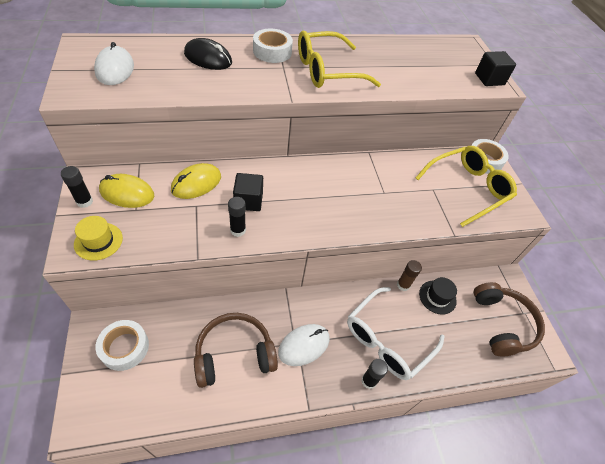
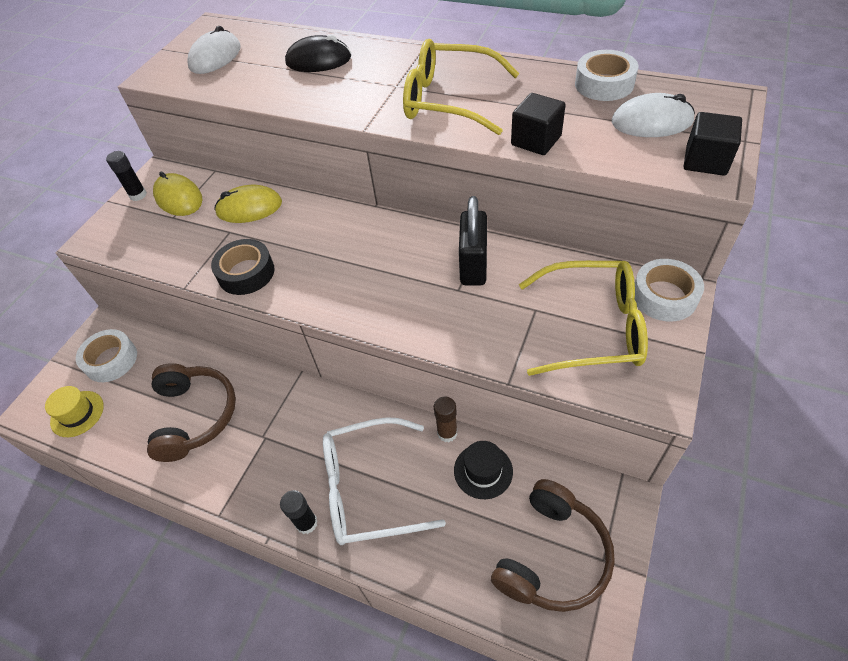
camera: 45 degrees right, 0 degrees up
(98, 241) = (118, 237): yellow hat -> yellow hat (77, 414)
(208, 58) = (318, 60): black mouse -> black mouse turned 60 degrees counterclockwise
(234, 354) = (195, 416): brown headphones -> brown headphones turned 60 degrees clockwise
(238, 230) = (246, 273): black glue stick -> black tape
(248, 201) = (285, 244): black cube -> black cube (536, 140)
(272, 51) = (401, 64): white tape -> white tape (604, 84)
(304, 345) = (269, 444): white mouse -> white mouse (651, 122)
(380, 175) = (473, 266): none -> black padlock

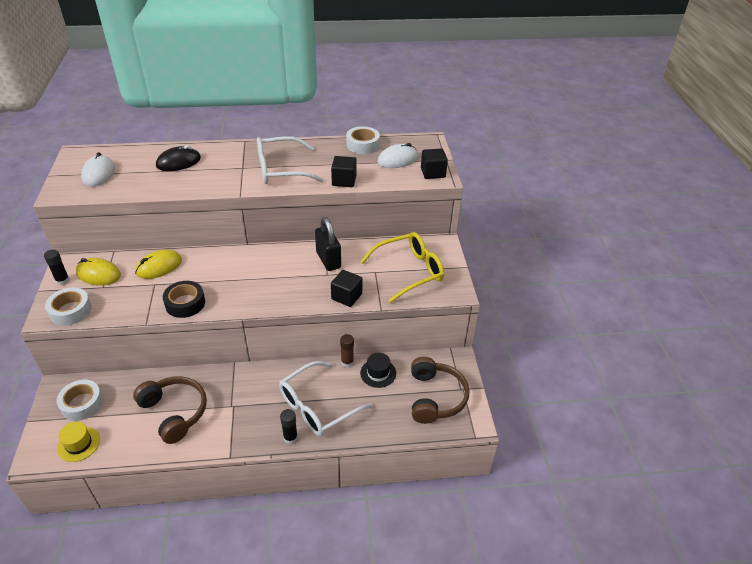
camera: 35 degrees left, 10 degrees down
(449, 100) = (281, 169): yellow glasses -> white glasses
(466, 338) = (346, 296): none -> black cube
(664, 296) = (436, 247): white tape -> white tape (70, 311)

